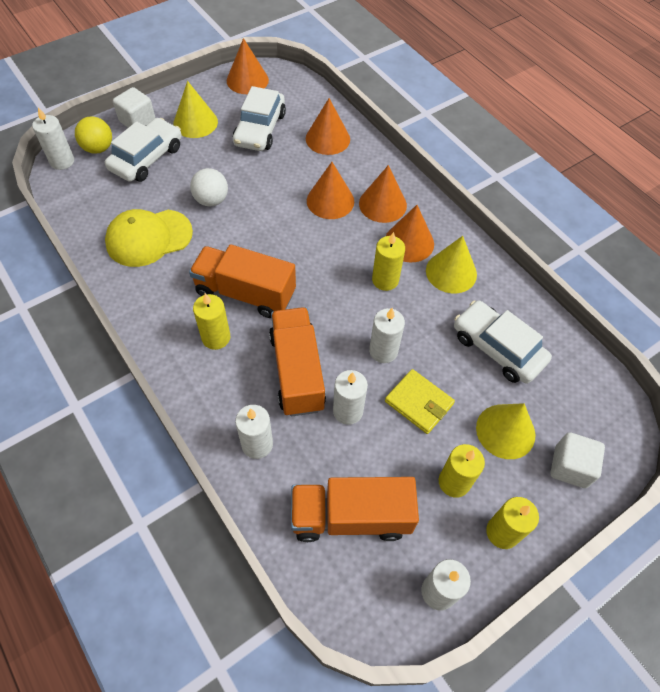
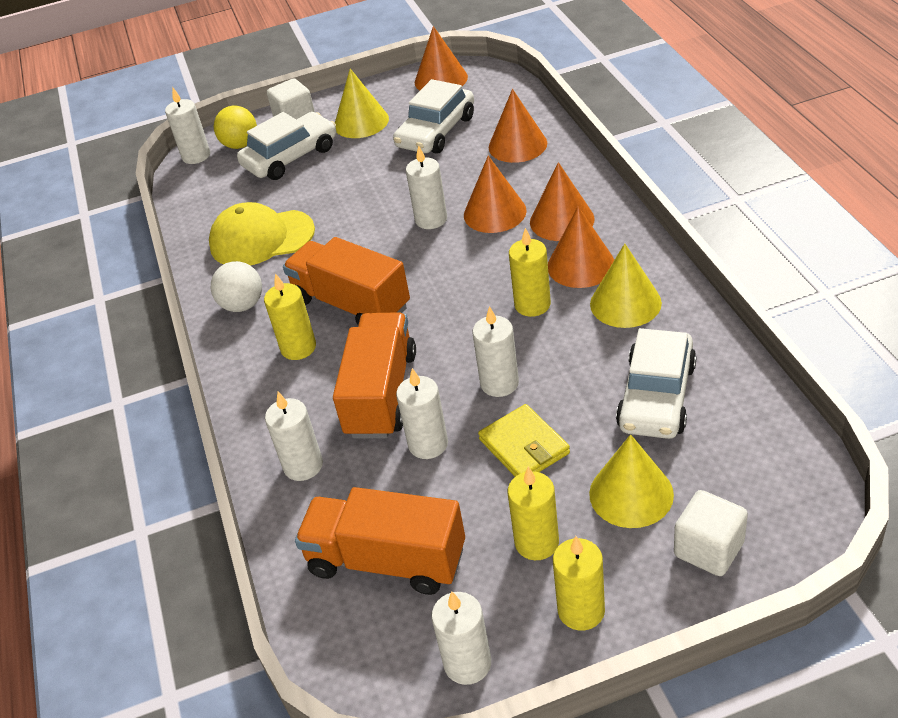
camera: 25 degrees right, 15 degrees down
(211, 200) = (348, 204): white ball -> white ball (242, 305)
(283, 210) = (431, 219): none -> white candle
(497, 348) = (657, 396): white car -> white car turned 135 degrees counterclockwise

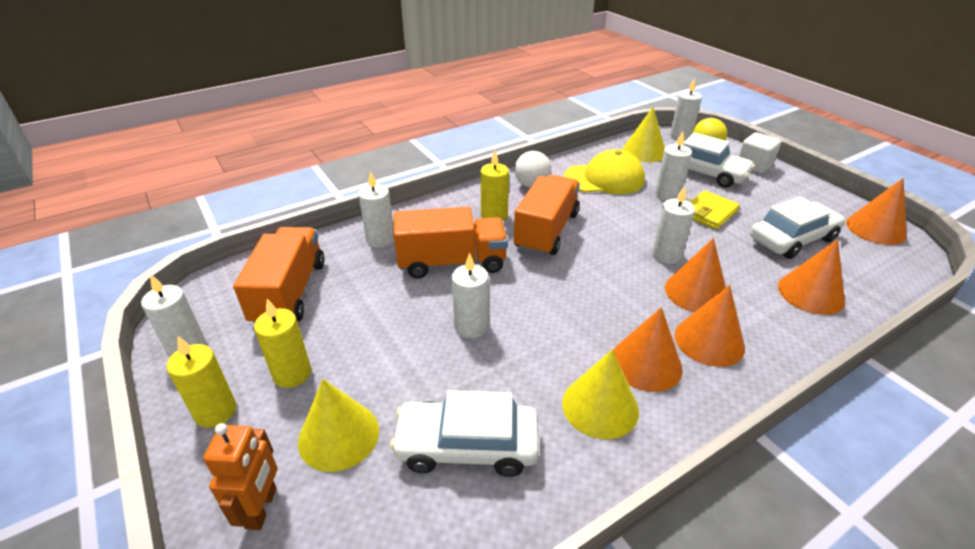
camera: 70 degrees right, 5 degrees down
(261, 238) = (604, 179): yellow cap -> yellow cap turned 105 degrees clockwise
(361, 122) = (774, 196): yellow cone -> yellow cone (644, 151)
(428, 444) = (400, 295): white candle -> white candle (667, 195)
(436, 132) = (792, 239): white car -> white car turned 135 degrees clockwise
(524, 446) = (398, 352): yellow wallet -> yellow wallet (708, 212)
(532, 305) = (576, 335): yellow candle -> none
(709, 549) = (262, 508): white cube -> orange robot

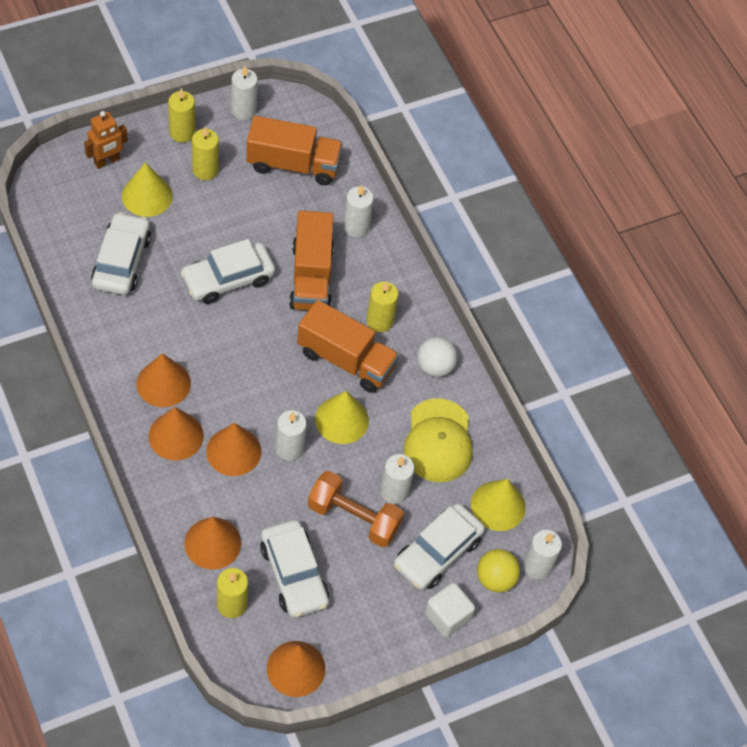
camera: 90 degrees right, 20 degrees up
(262, 508) = (107, 161): orange robot -> orange robot turned 45 degrees counterclockwise
(471, 326) = (228, 279): white candle -> white car
(600, 406) = (133, 342): yellow cone -> yellow cone (341, 420)
(708, 212) = (353, 518): yellow wallet -> orange dumbbell
(860, 272) = (232, 604): none -> yellow candle

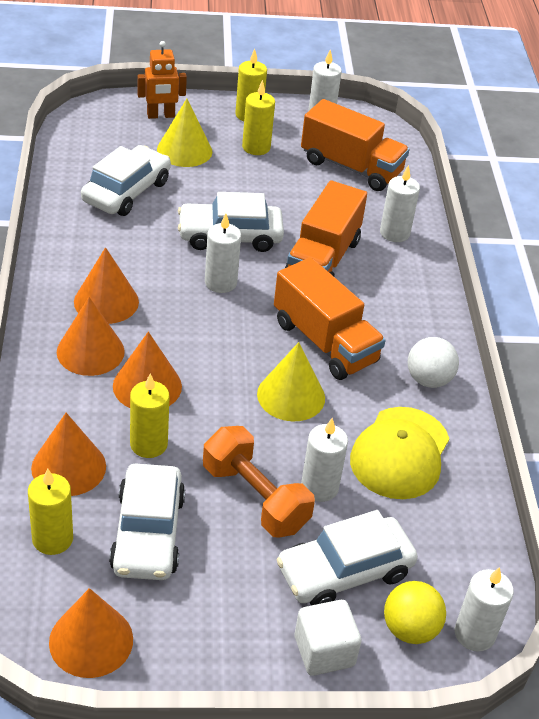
camera: 25 degrees right, 15 degrees down
(289, 449) = (214, 404): white candle -> white candle (220, 282)
(379, 321) = (382, 319): yellow candle -> yellow candle (148, 444)
(498, 505) = (448, 546): yellow cone -> none

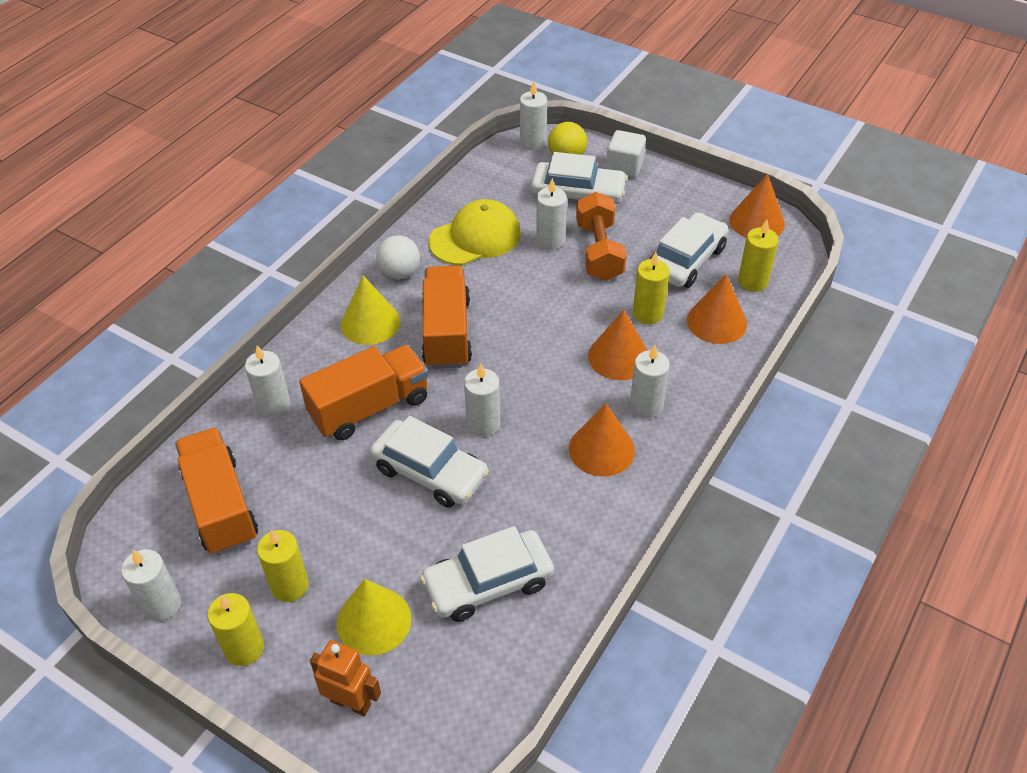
camera: 140 degrees left, 5 degrees up
(90, 351) = (646, 406): orange cone -> white candle
(291, 396) = (513, 304): yellow cone -> yellow cone (370, 322)

